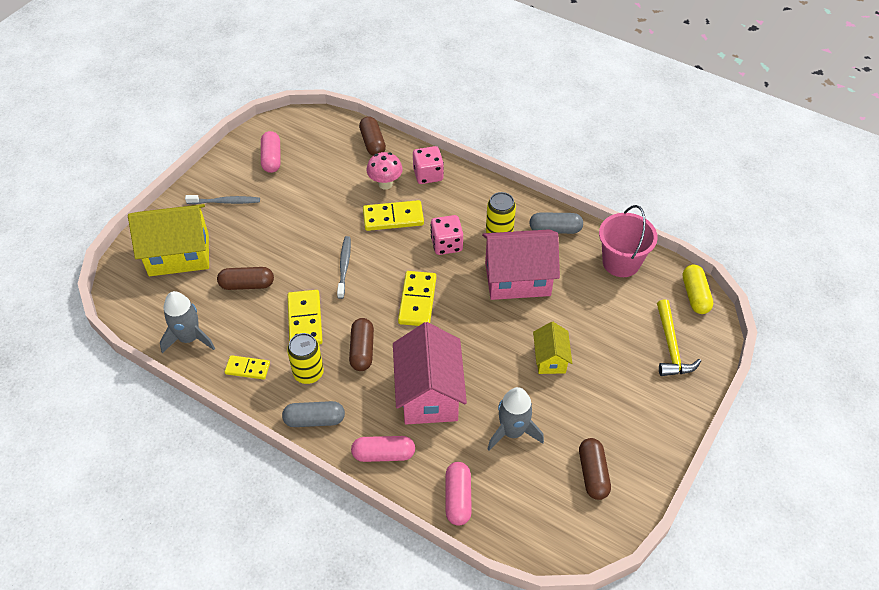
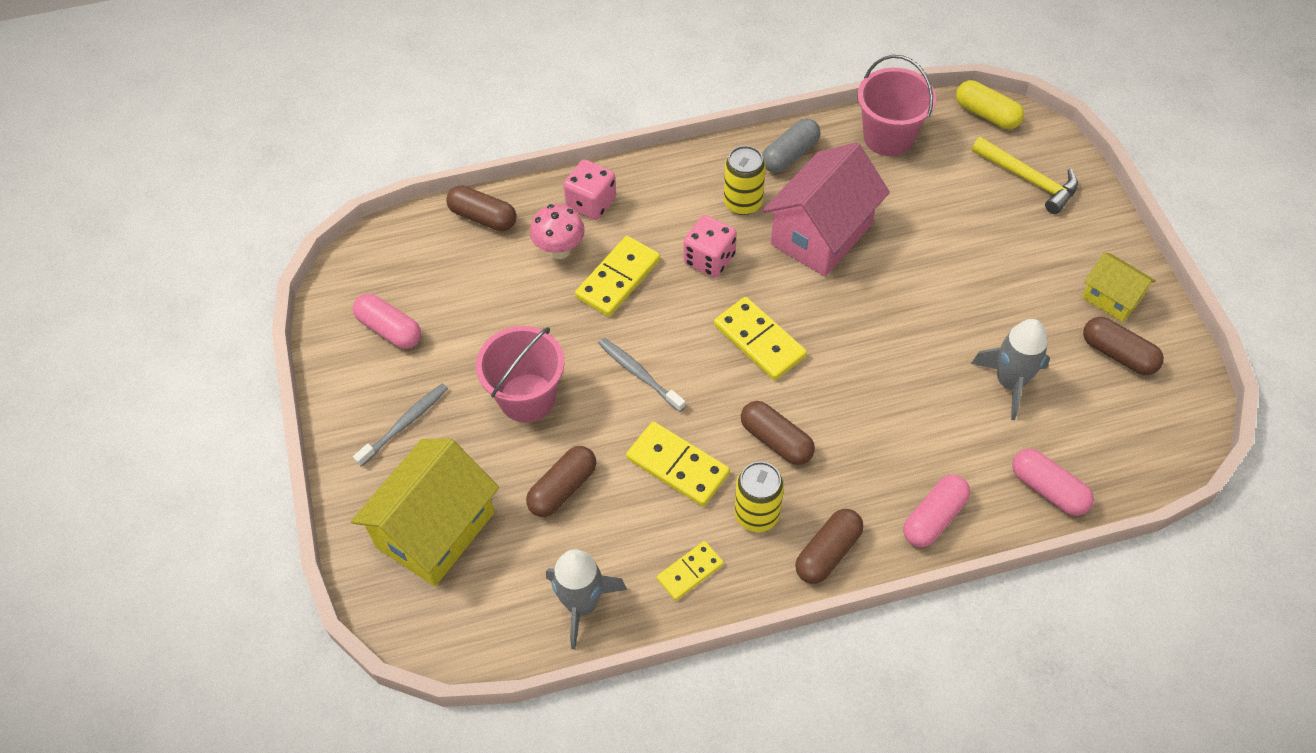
camera: 45 degrees left, 5 degrees up
(285, 234) = (527, 398): none -> pink bucket
(314, 420) = (828, 553): grey capsule -> brown capsule
(429, 394) = (894, 420): pink house -> none
(550, 359) = (950, 284): yellow house -> yellow house (1111, 298)

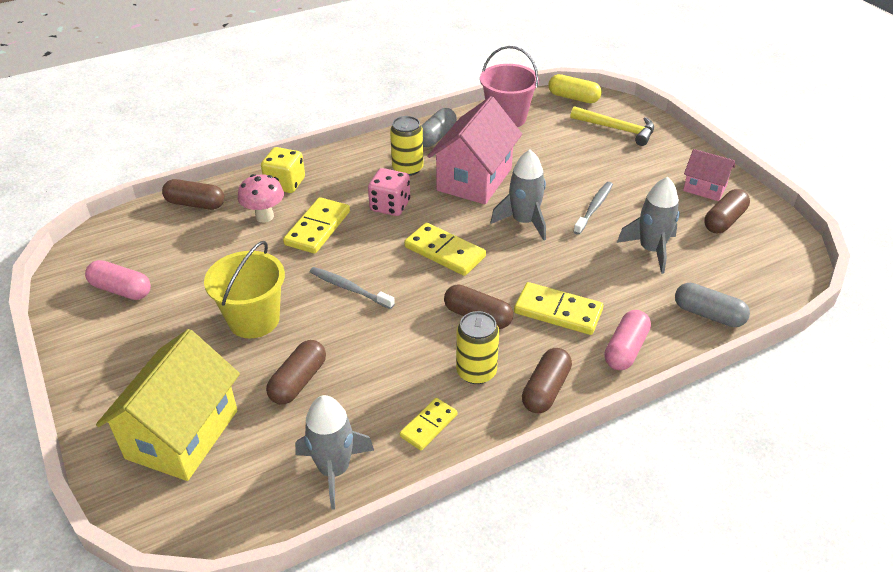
camera: 15 degrees left, 15 degrees down
(404, 424) = (142, 356): grey toothbrush -> grey toothbrush (594, 208)
(527, 398) = (254, 320): pink bucket -> yellow bucket
(591, 203) = (285, 184): pink dice -> yellow dice
(678, 466) = (398, 348): yellow domino -> yellow domino (558, 311)
(866, 312) = (524, 221): none -> grey rocket
(1048, 489) = (708, 314): pink capsule -> grey capsule
(1111, 298) = (704, 188): yellow house -> pink house
(1118, 354) = (724, 220): brown capsule -> brown capsule turned 75 degrees counterclockwise

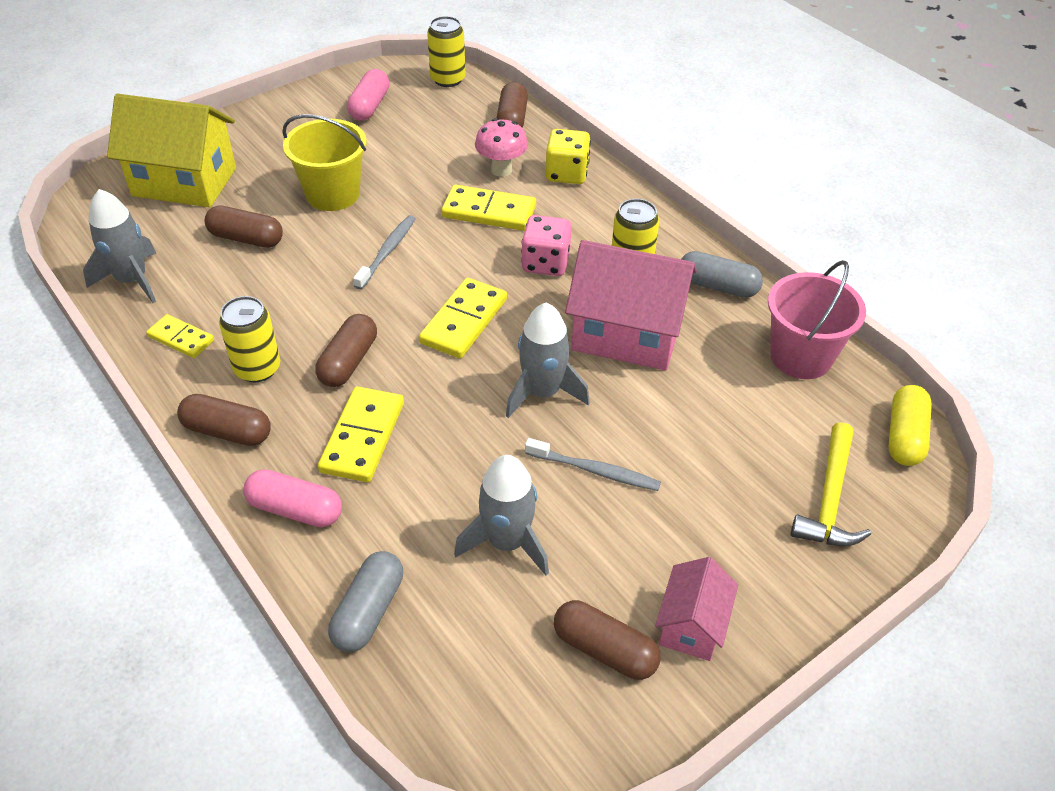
camera: 80 degrees right, 5 degrees up
(107, 236) = (448, 79): none -> yellow can

